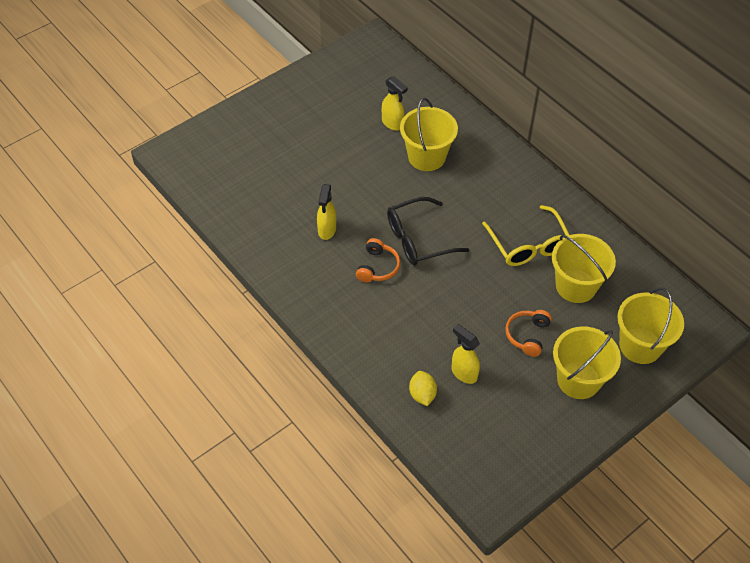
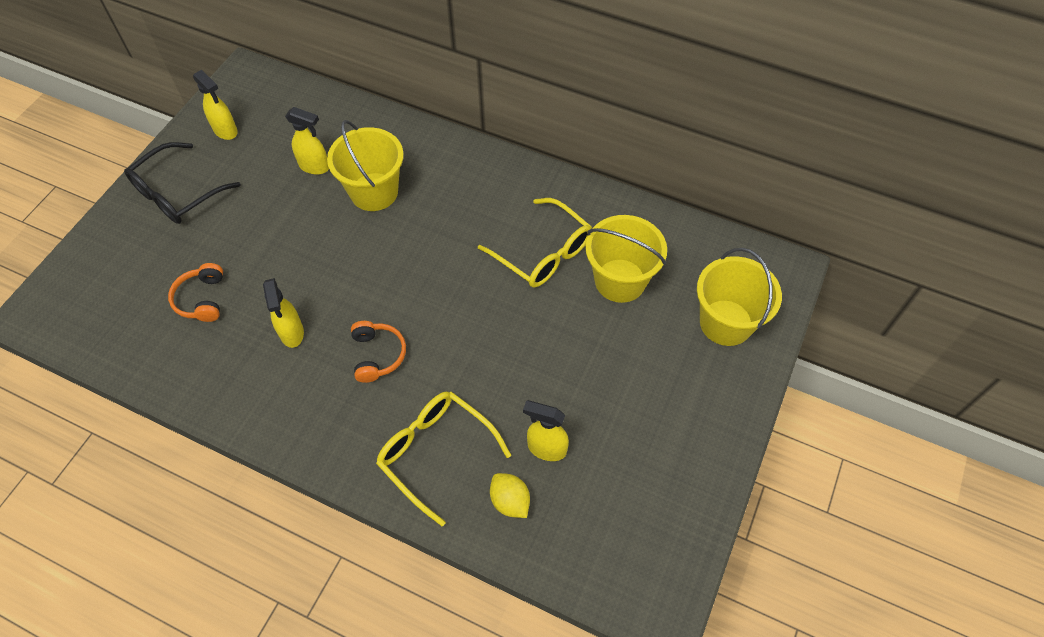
camera: 25 degrees left, 5 degrees up
(341, 76) = (226, 131): none -> yellow spray bottle
(387, 344) = (435, 453): none -> yellow glasses
(418, 239) = (411, 298): black glasses -> black glasses (177, 193)
(527, 335) = (596, 365): orange headphones -> orange headphones (202, 299)
(578, 380) = (681, 396): yellow bucket -> none

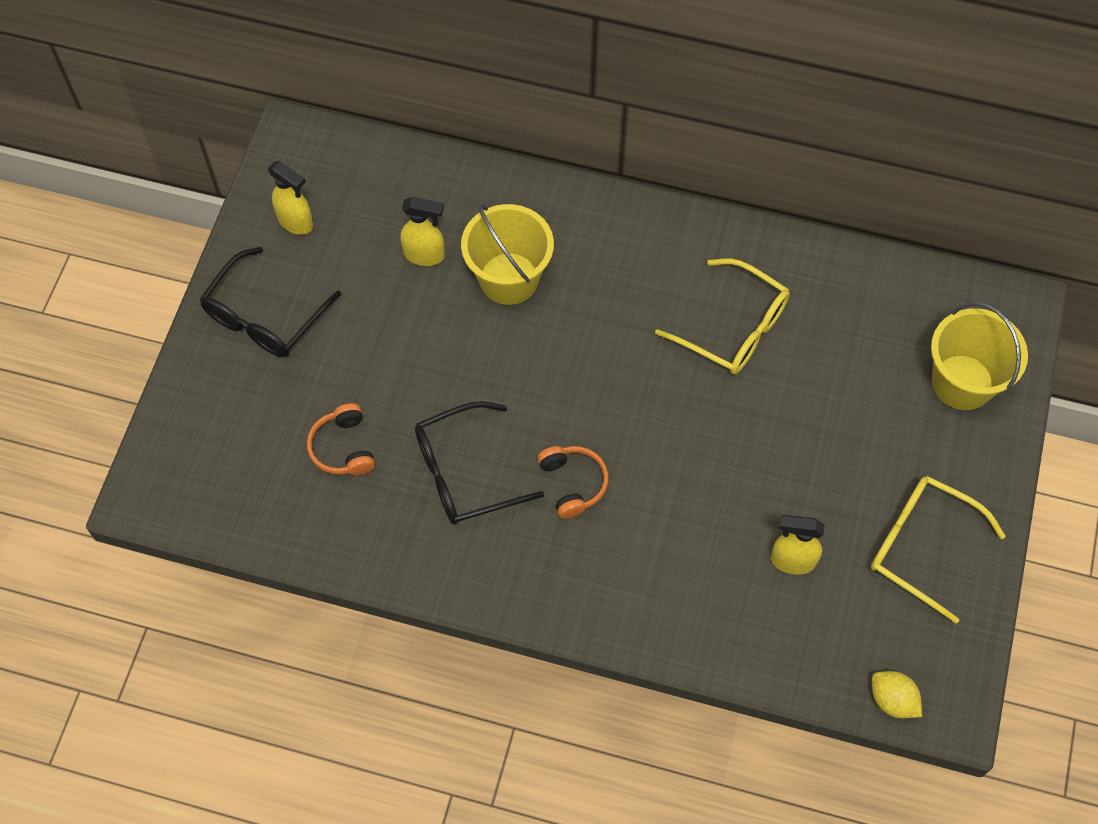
camera: 10 degrees left, 5 degrees up
(292, 333) = (464, 473): yellow spray bottle -> black glasses
(435, 453) = (670, 586): yellow glasses -> yellow glasses (921, 546)
(510, 501) = (766, 625): yellow lemon -> yellow lemon (892, 700)
(620, 280) = (831, 349): yellow bucket -> none

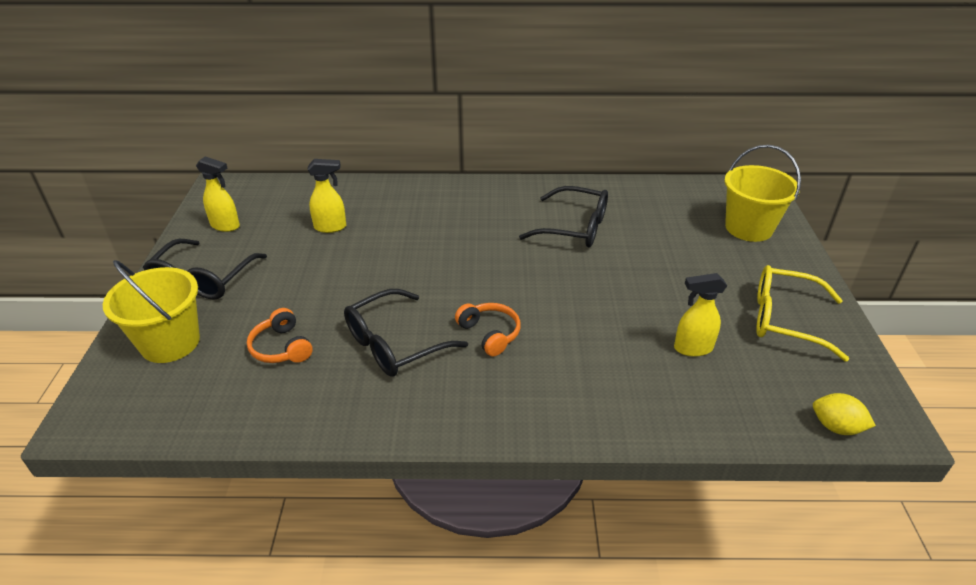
camera: 15 degrees left, 25 degrees down
(509, 278) = (398, 229): yellow bucket -> yellow bucket (170, 343)
(733, 328) = (574, 227): yellow glasses -> black glasses

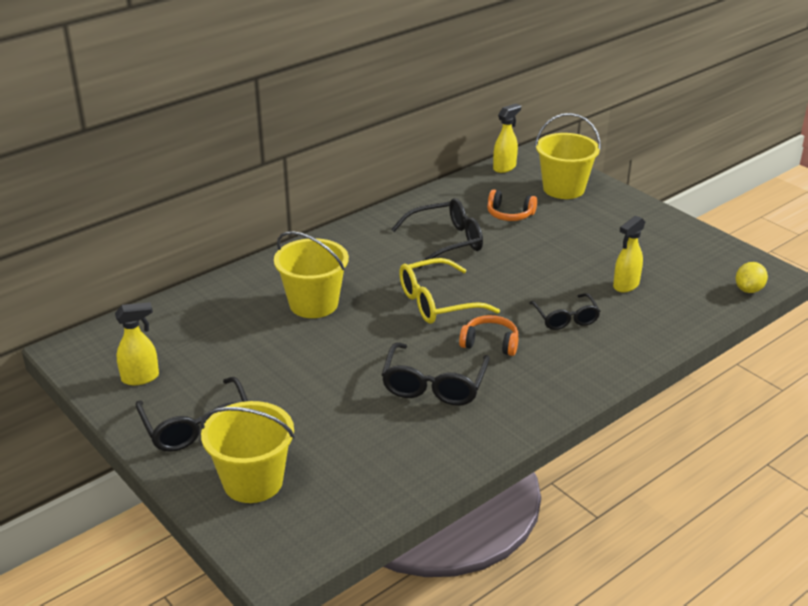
camera: 40 degrees left, 5 degrees down
(281, 347) = (352, 433): orange headphones -> orange headphones (509, 214)
(331, 227) = (246, 332): yellow spray bottle -> yellow spray bottle (504, 167)
(404, 229) = (313, 304): none -> yellow bucket
(588, 348) = (566, 318): none -> black glasses
(785, 320) = (655, 241): yellow glasses -> yellow glasses (437, 302)
(836, 427) = (749, 289): yellow lemon -> yellow lemon turned 45 degrees counterclockwise

